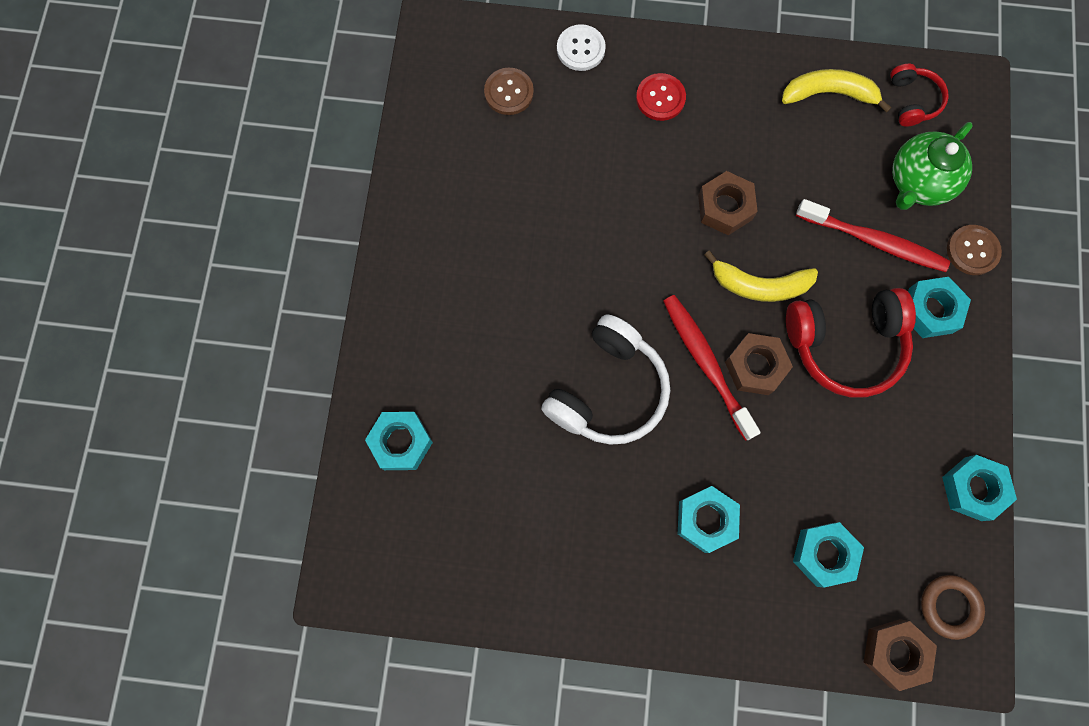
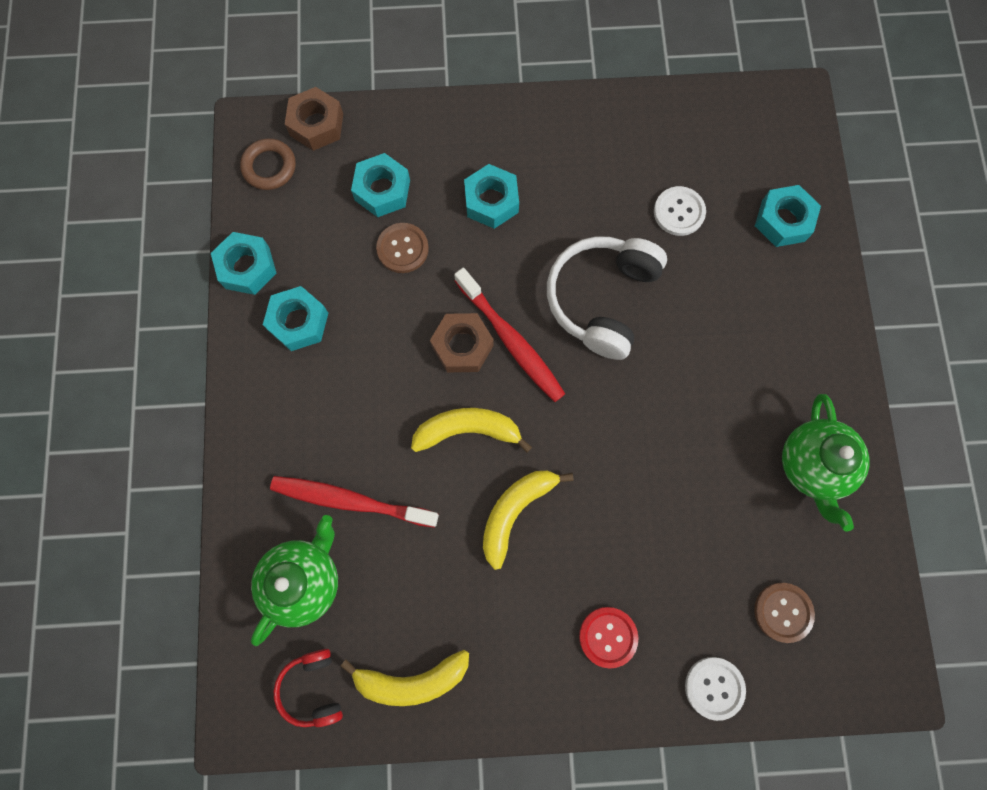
camera: 170 degrees right, 0 degrees up
(448, 201) = (812, 466): none -> green teapot
(507, 471) = (679, 212): none -> white button
(725, 207) = (515, 512): brown nut -> yellow banana
(845, 344) = (375, 383): red headphones -> none
(930, 310) = (289, 433): turquoise nut -> turquoise nut (299, 322)
(972, 250) = (244, 508): brown button -> brown button (402, 249)

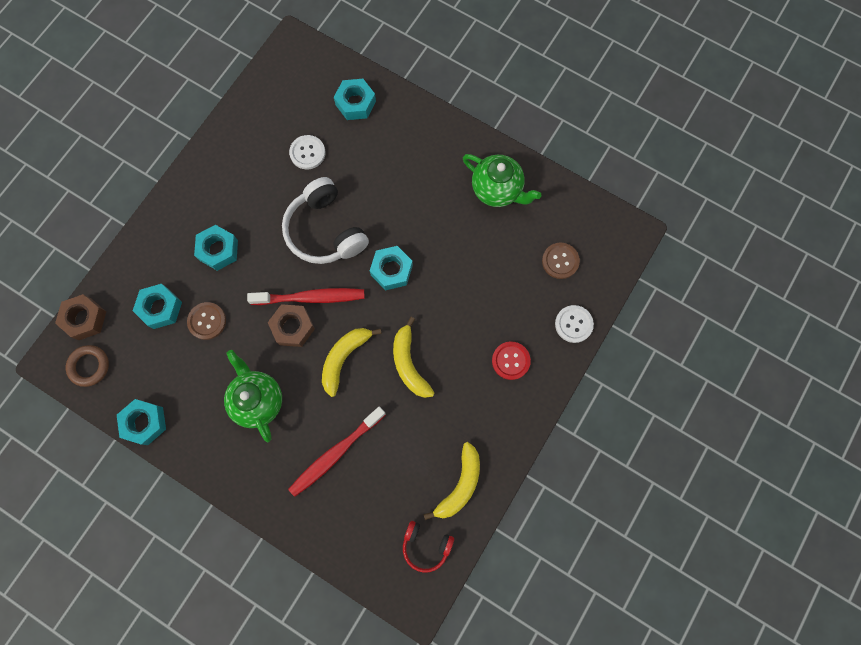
camera: 55 degrees left, 0 degrees up
(299, 322) = (204, 413): turquoise nut -> turquoise nut (391, 270)
(304, 580) = (362, 511): green teapot -> green teapot (258, 400)

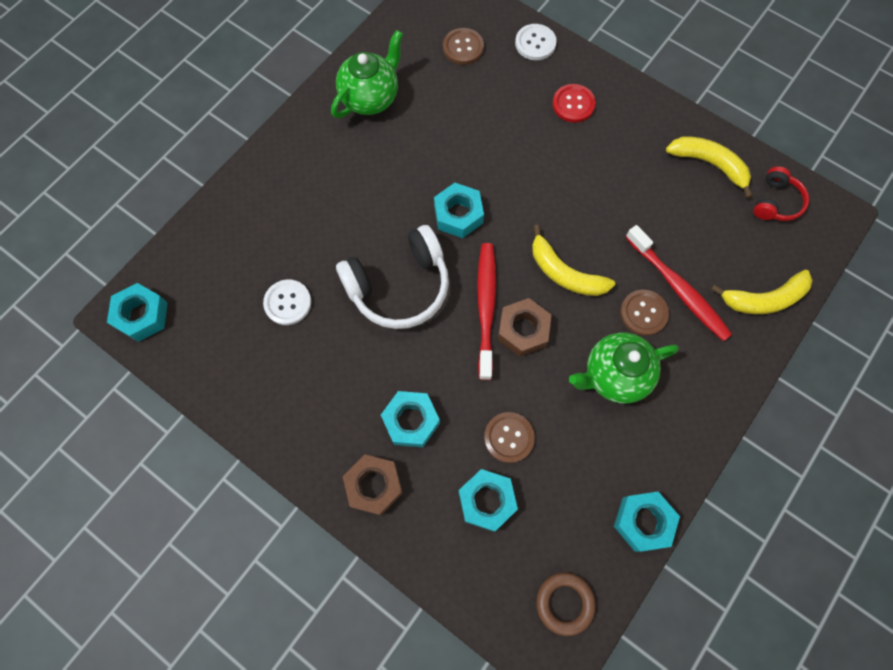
camera: 85 degrees left, 5 degrees down
(85, 319) = (495, 612): brown nut -> brown nut (374, 486)
(312, 423) = (643, 313): none -> brown button
(355, 103) = (227, 241): turquoise nut -> turquoise nut (142, 315)
(409, 364) = (573, 204): yellow banana -> yellow banana (764, 299)

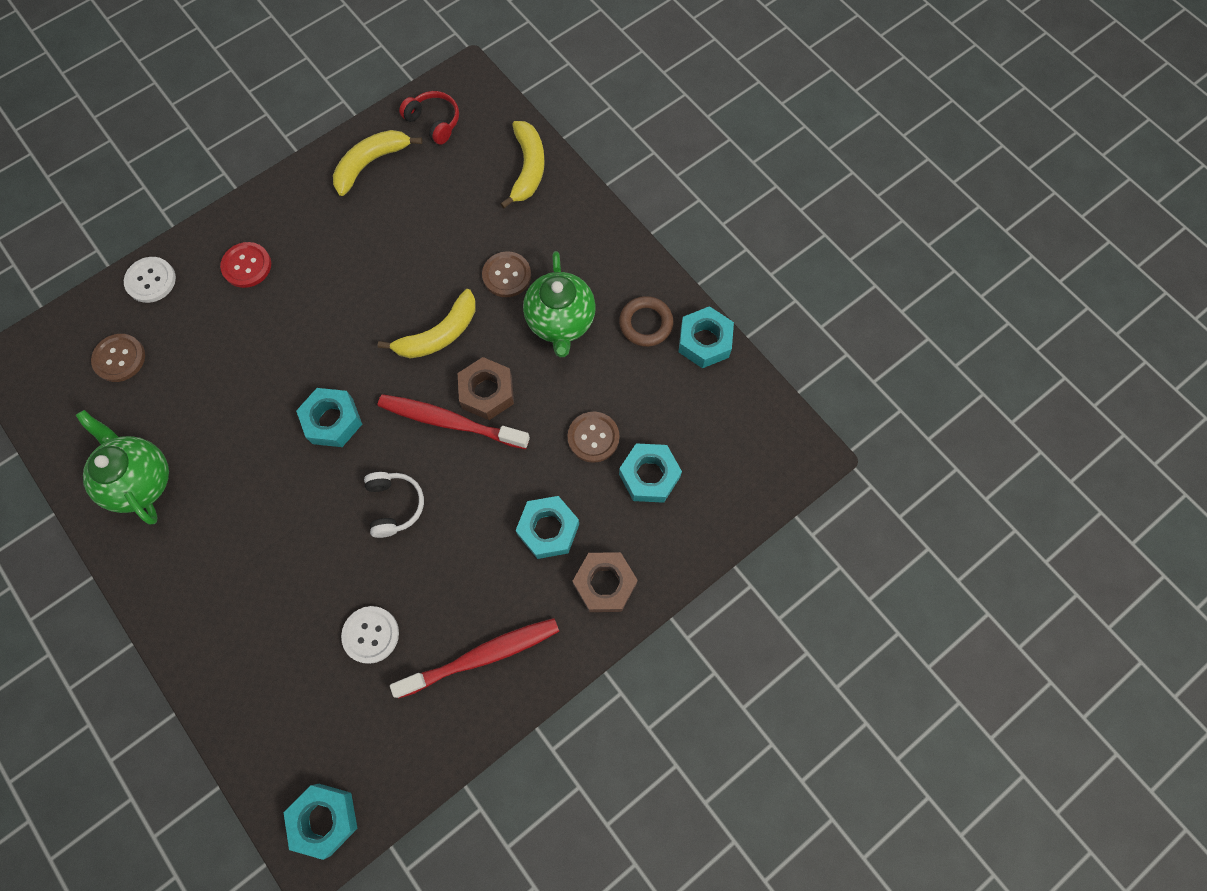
camera: 75 degrees left, 0 degrees up
(399, 286) = (394, 505): white headphones -> white headphones, size x0.54
(564, 603) = (759, 432): brown ring -> brown ring (646, 323)
(678, 288) = (492, 236): red toothbrush -> red toothbrush (482, 656)

